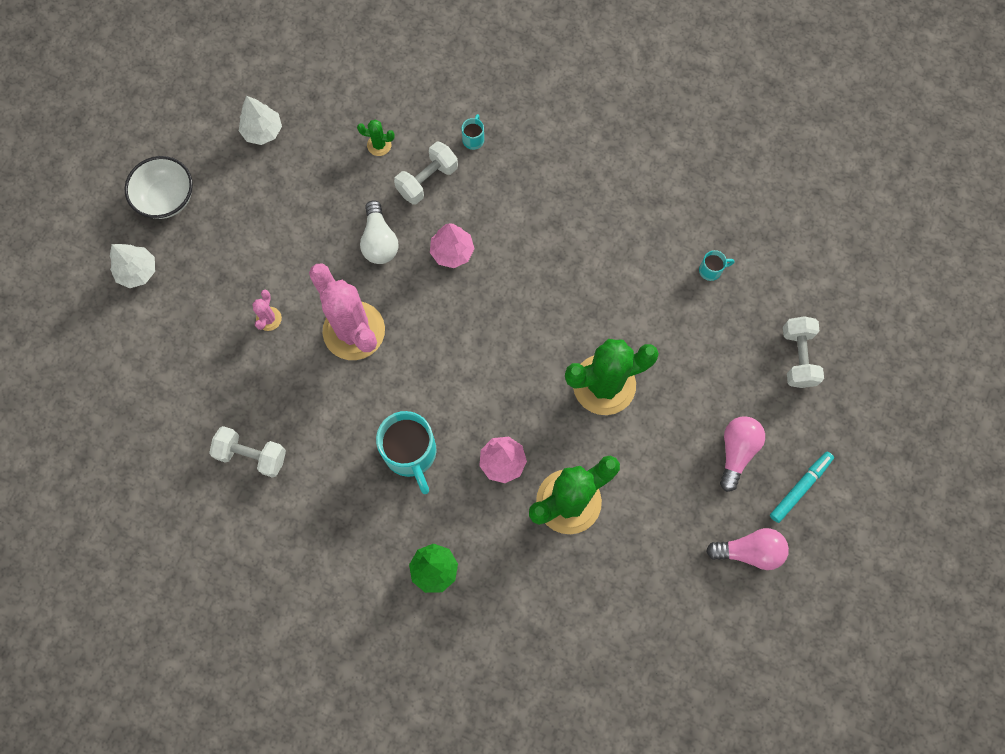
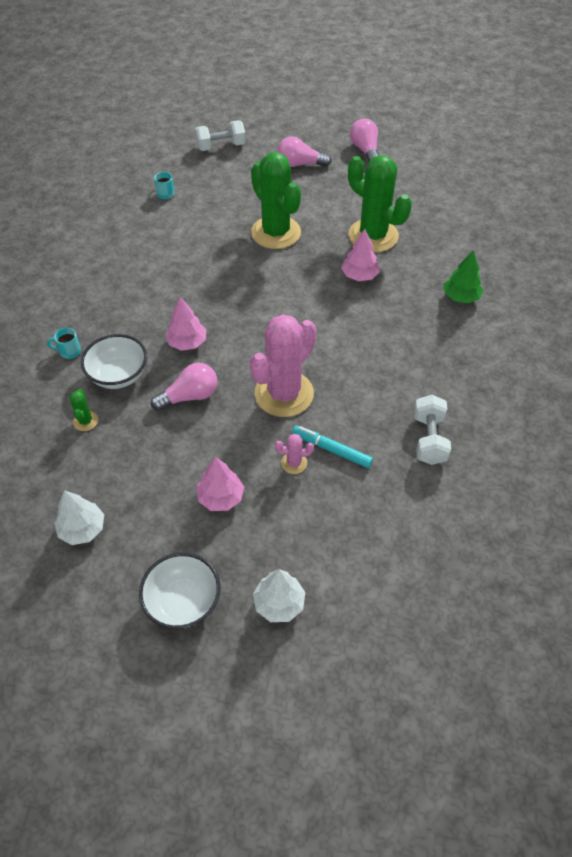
camera: 105 degrees left, 20 degrees down
(254, 246) = (220, 497): none -> pink tree
(379, 241) = (189, 396): white light bulb -> pink light bulb
(411, 453) = (377, 330): turquoise mug -> none
(427, 180) = (118, 375): white dumbbell -> white bowl
(800, 487) = (313, 135): turquoise marker -> turquoise marker (331, 449)

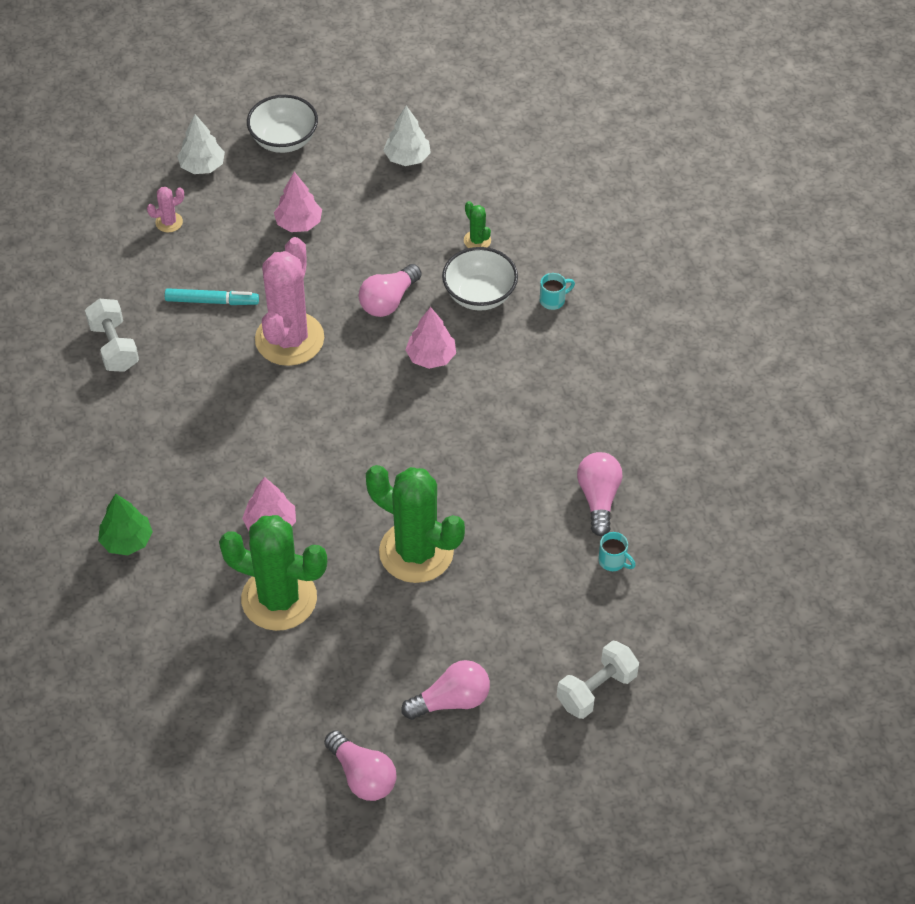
camera: 155 degrees right, 0 degrees up
(146, 224) = (598, 498): none -> pink light bulb
(294, 463) = (244, 276): pink cactus -> pink cactus (169, 222)

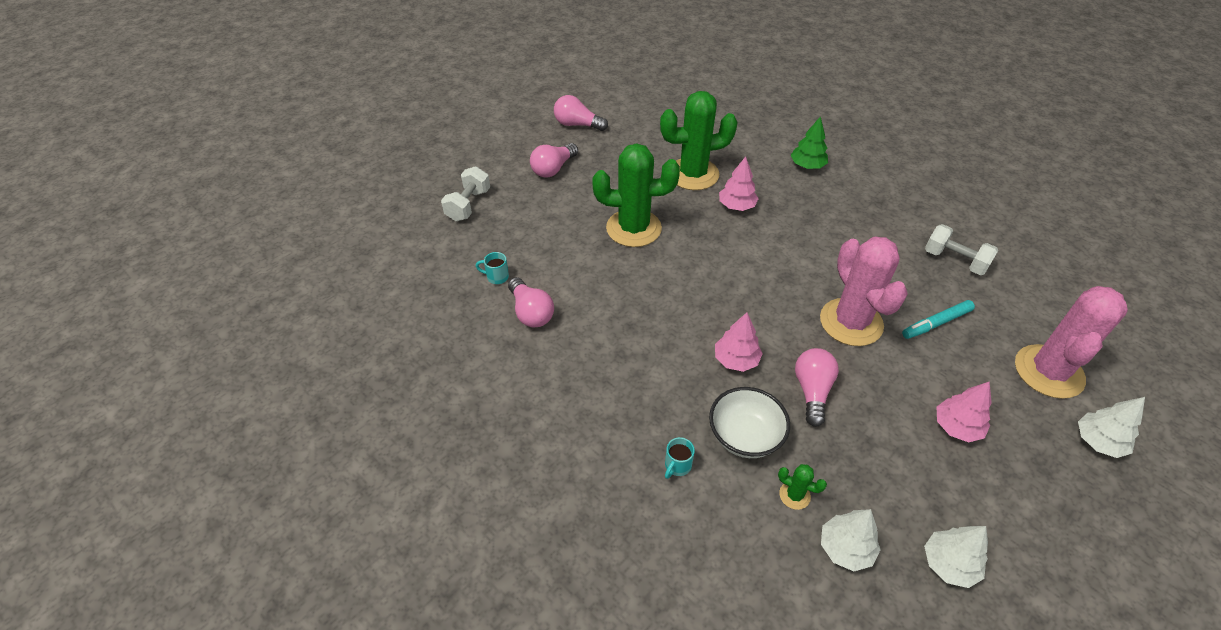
camera: 150 degrees right, 5 degrees down
(169, 222) = (1048, 372): pink cactus -> pink cactus, size x2.42
(284, 140) = (1075, 515): white bowl -> none
(471, 196) = (845, 548): none -> white tree

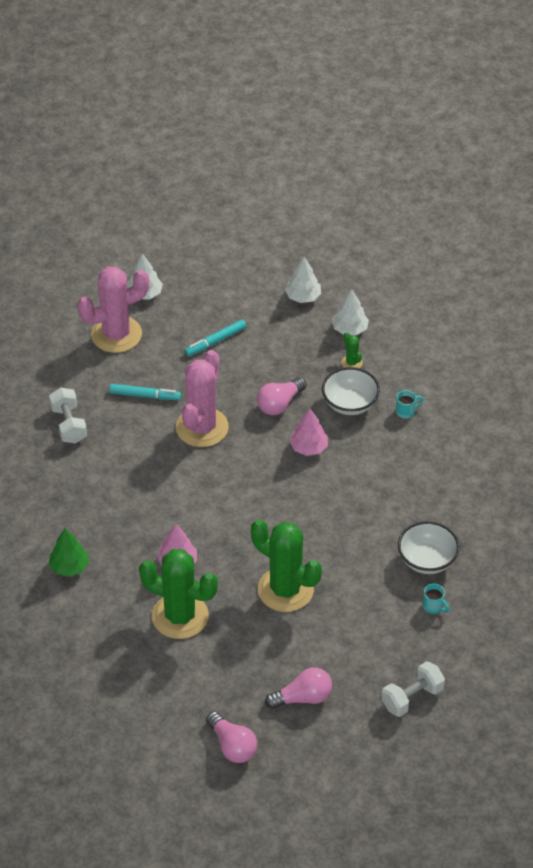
camera: 145 degrees left, 0 degrees up
(531, 312) = (427, 560): pink light bulb -> white bowl
(956, 427) = (215, 341): pink tree -> turquoise marker

